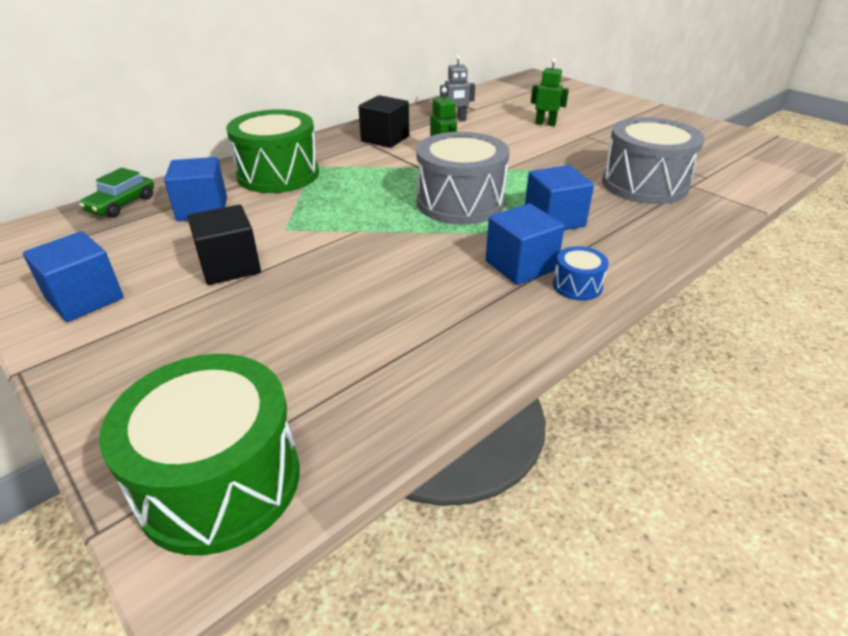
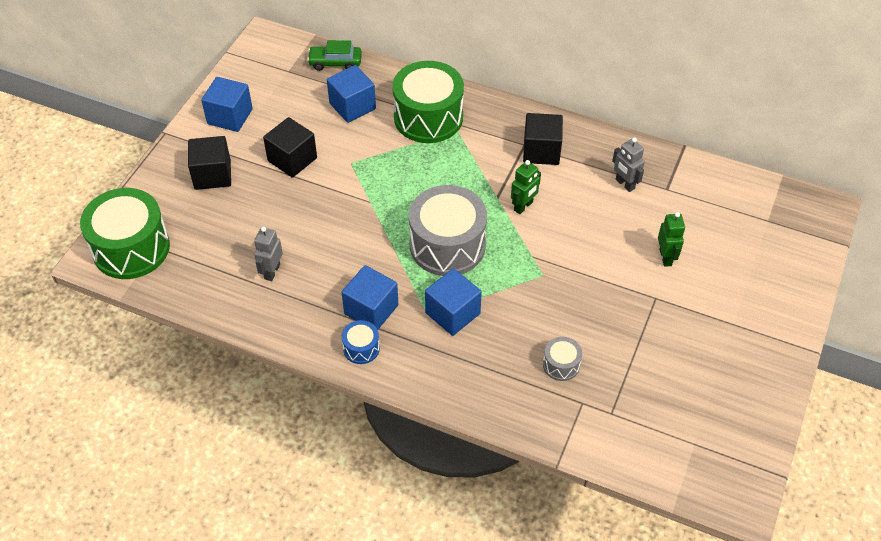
camera: 65 degrees right, 15 degrees up
(171, 340) = (212, 175): none -> black cube
(405, 327) = (272, 271): none -> grey robot
(644, 184) = (561, 365): grey drum -> grey drum, size x0.45

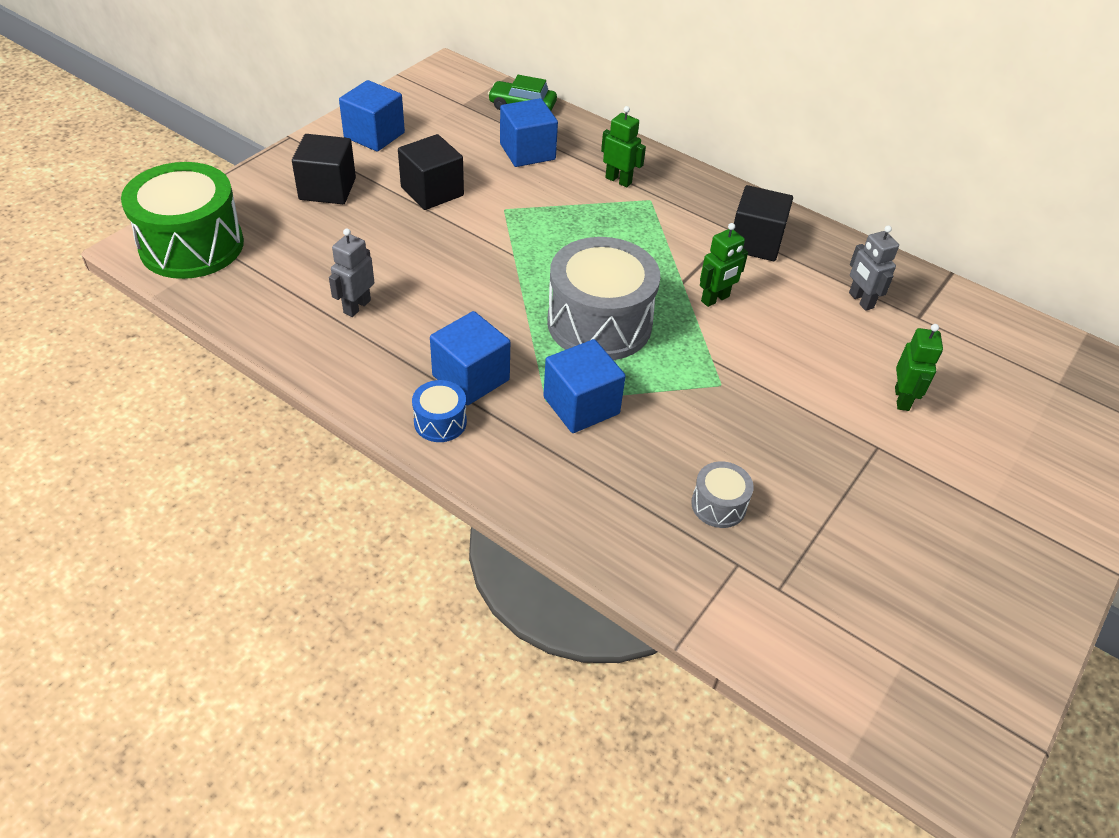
camera: 10 degrees right, 5 degrees down
(428, 117) = (618, 180): green drum -> green robot

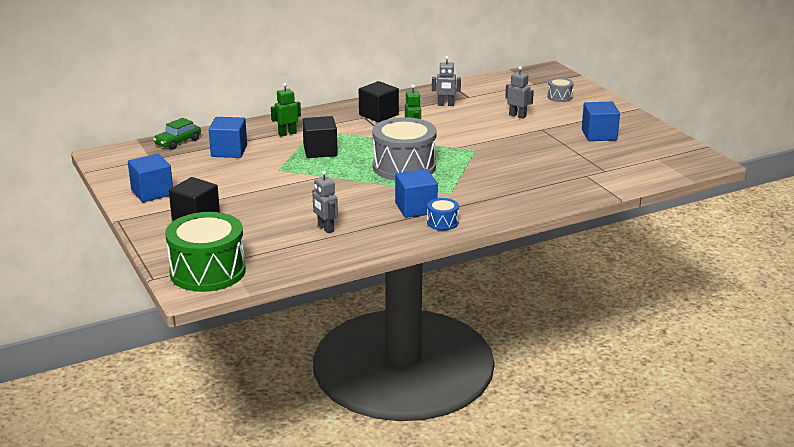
camera: 60 degrees left, 20 degrees down
(432, 191) = (237, 186): black cube -> black cube (320, 151)
(581, 405) = (461, 185): blue cube -> blue cube (599, 135)
(718, 505) = (550, 170): grey drum -> grey drum (559, 97)
(902, 399) = (517, 116): green robot -> grey robot

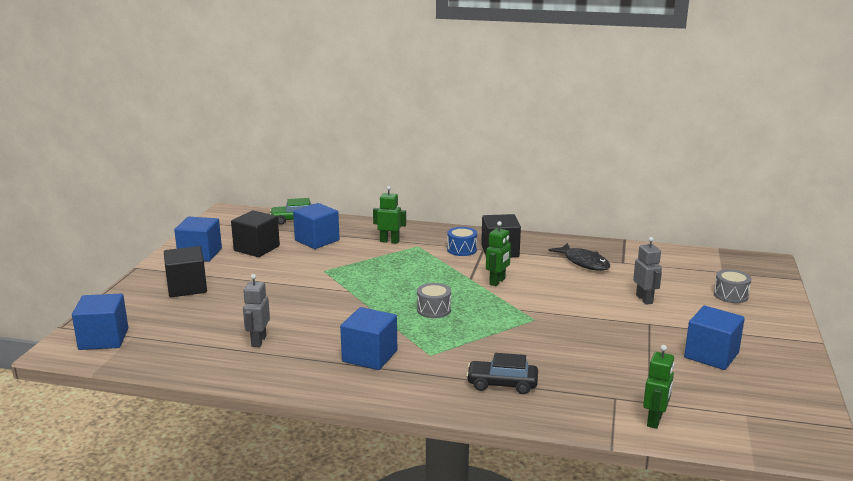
camera: 40 degrees right, 5 degrees down
(208, 271) = (103, 339): green drum -> blue cube
(320, 151) = (388, 266): black cube -> black cube (256, 248)
(404, 167) = (433, 310): grey drum -> grey drum, size x0.45
(442, 222) = (367, 383): blue drum -> blue drum (462, 249)
(445, 105) = (584, 262): grey robot -> black fish
(518, 192) = (502, 384): none -> black car
(622, 178) = (655, 420): none -> green robot

